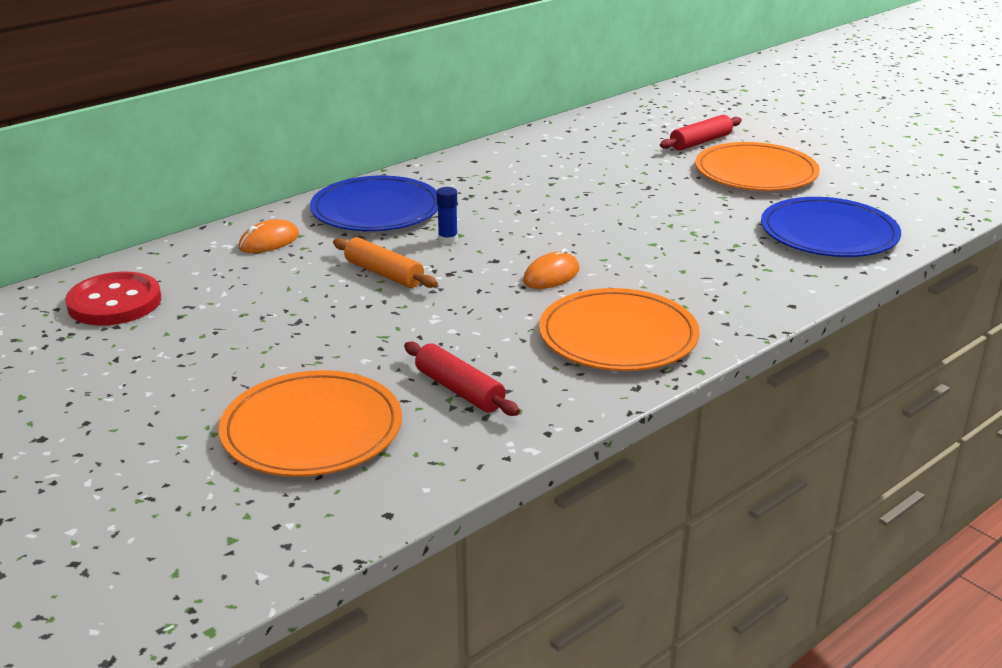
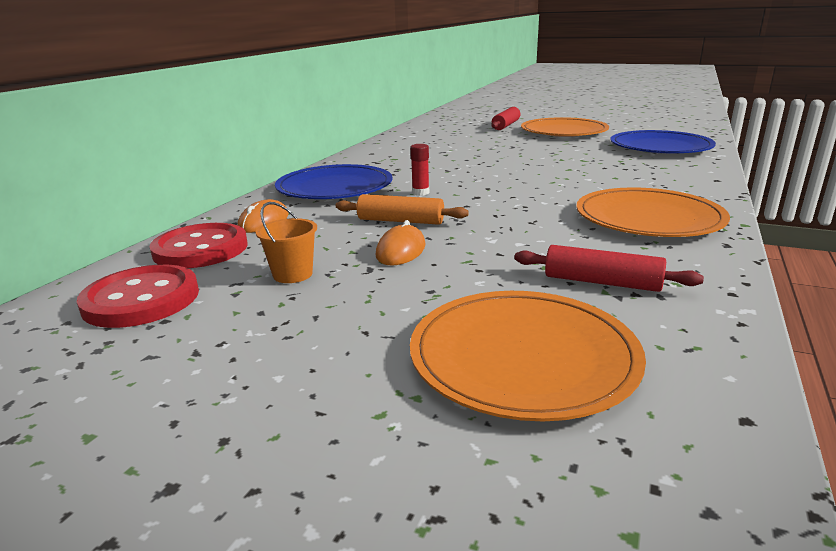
camera: 25 degrees left, 5 degrees down
(192, 261) = (201, 249): none -> red button
(236, 309) = (292, 274): none -> orange bucket
(448, 240) = (420, 193): blue glue stick -> red glue stick
(551, 275) = (533, 196): orange mouse -> orange mouse (401, 250)

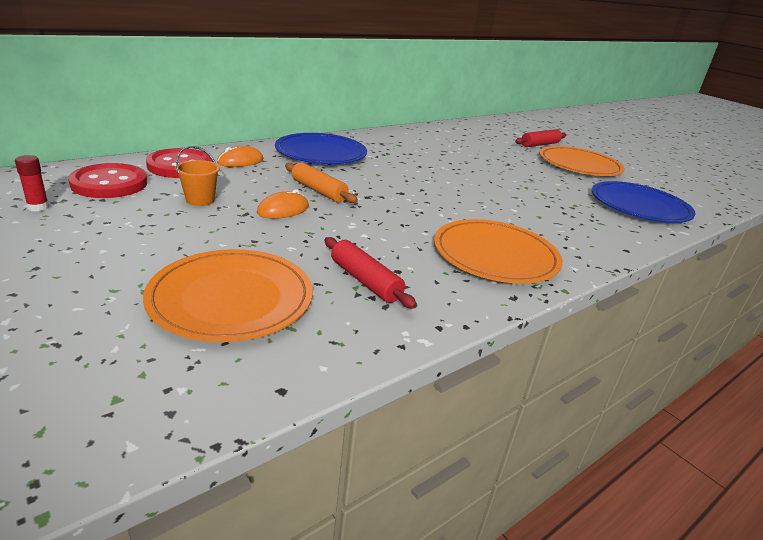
camera: 25 degrees right, 5 degrees up
(420, 193) = (368, 176): red glue stick -> red glue stick (38, 207)

